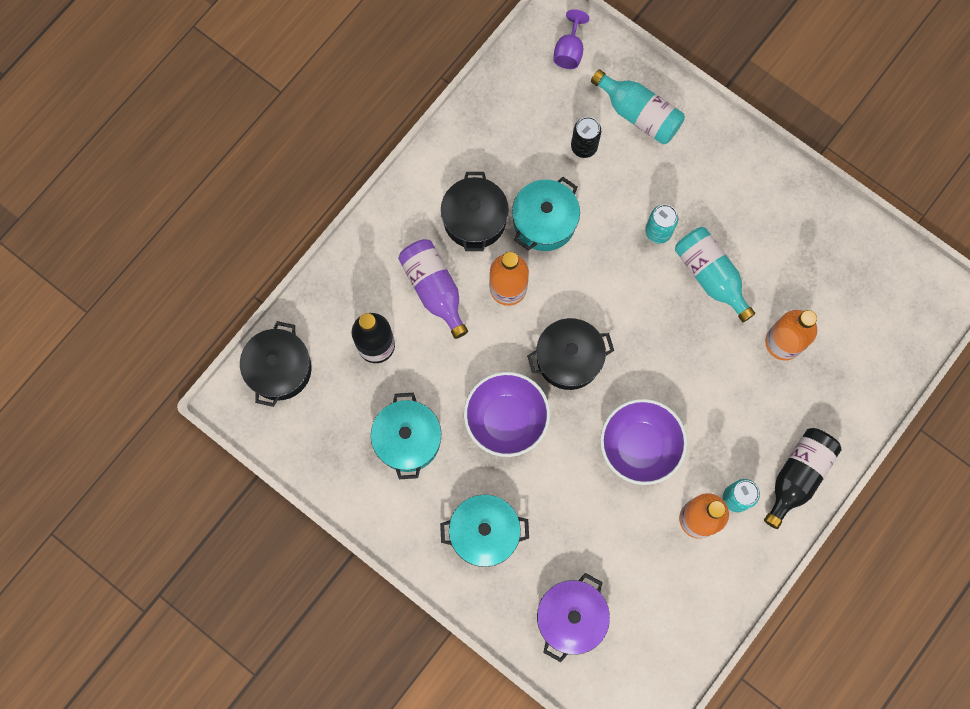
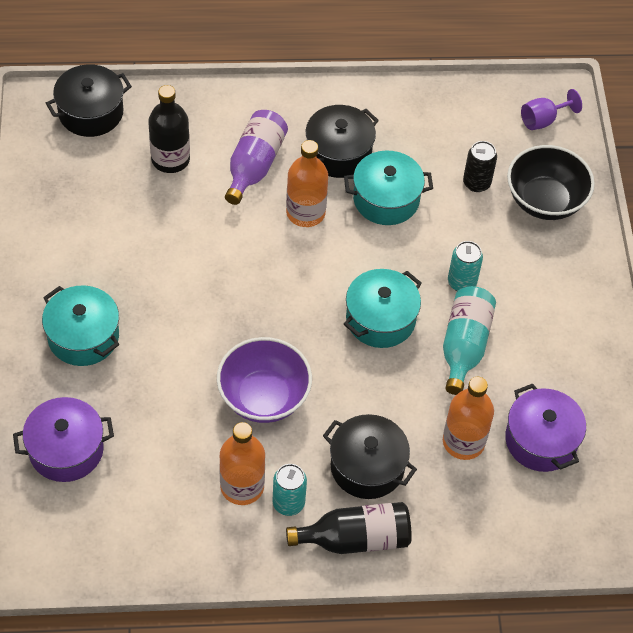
camera: 45 degrees right, 20 degrees down
(408, 439) = (113, 231): turquoise pot -> turquoise pot (380, 319)
(506, 419) = (194, 286): purple bowl -> none
(568, 358) = (289, 294): black pot -> black pot (367, 467)
(638, 114) = (545, 201): turquoise bottle -> black bowl
(823, 291) = (541, 440): none -> purple pot

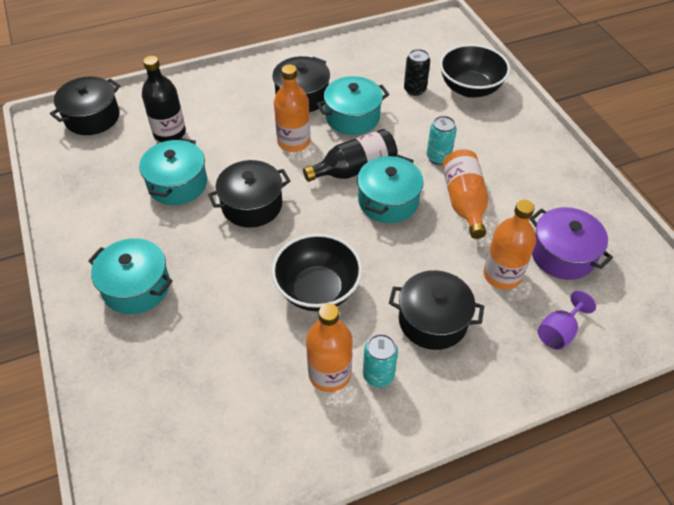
camera: 15 degrees left, 5 degrees down
(66, 450) = (150, 393): purple pot -> none
(160, 228) = (177, 184): none -> turquoise pot
(231, 279) = (252, 205): none -> black pot
(254, 166) = (239, 121): purple bottle -> none
(263, 397) = (317, 290): purple bowl -> black bowl
(355, 538) = (452, 387): black bottle -> black bottle (354, 169)
(464, 346) = (464, 202): turquoise bottle -> orange bottle
(543, 120) = (441, 41): purple goblet -> purple goblet (559, 332)

